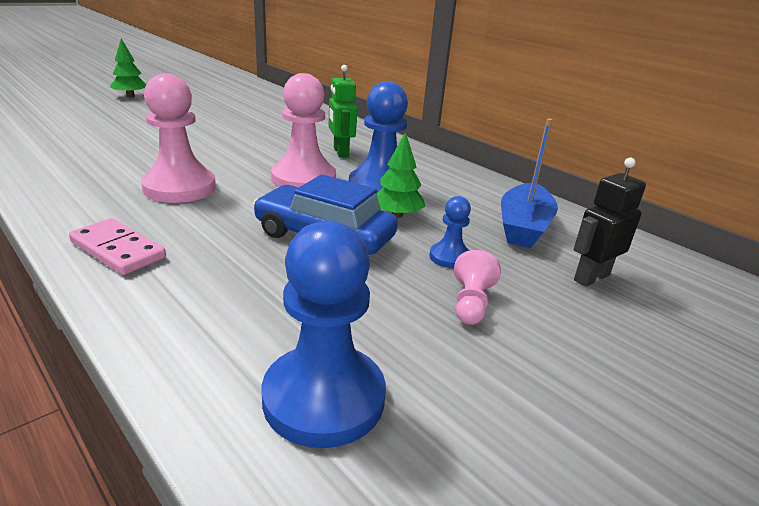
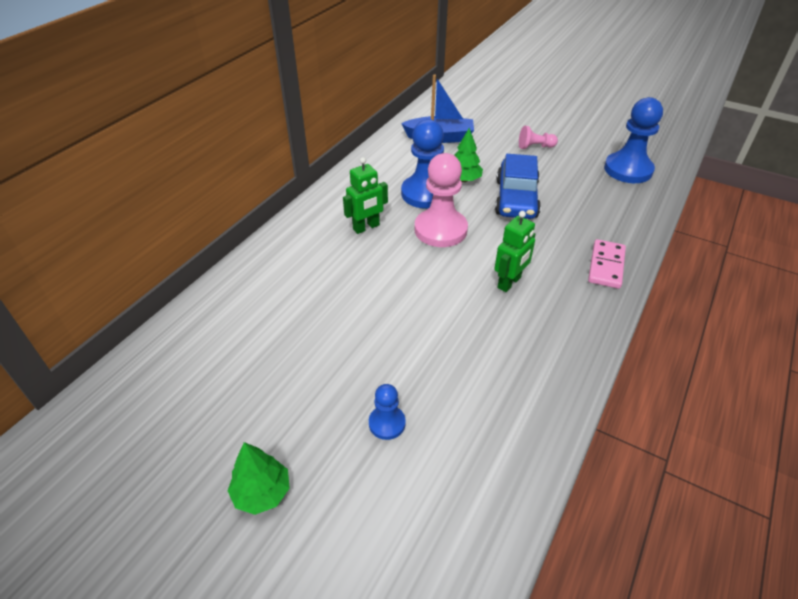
camera: 105 degrees left, 15 degrees up
(180, 188) = (509, 283): pink pawn -> green robot
(449, 257) = (498, 156): blue pawn -> blue pawn (387, 423)
(591, 277) = (480, 119): black robot -> none

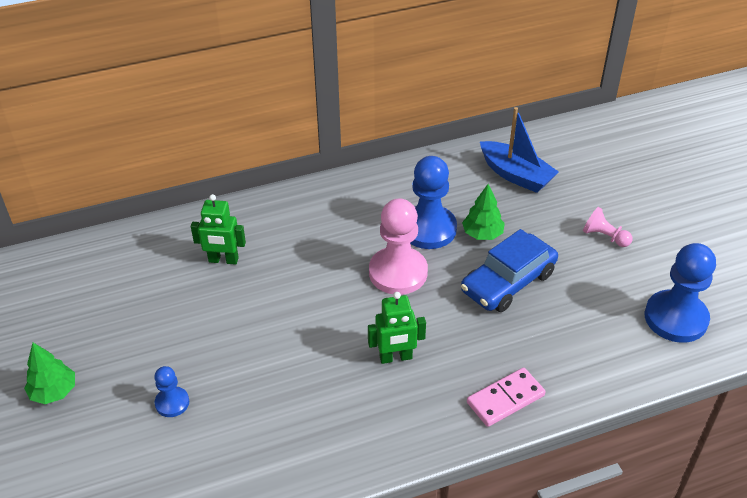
camera: 40 degrees right, 0 degrees up
(366, 227) = (338, 234): green robot -> green robot (223, 260)

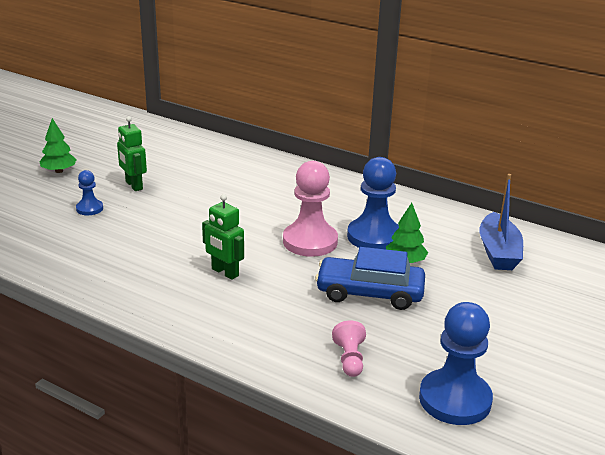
camera: 50 degrees right, 15 degrees down
(223, 260) = (230, 176): green robot -> green robot (133, 185)
(505, 399) = (242, 337): pink domino -> none
(604, 236) = (497, 322): pink pawn -> pink pawn (349, 359)

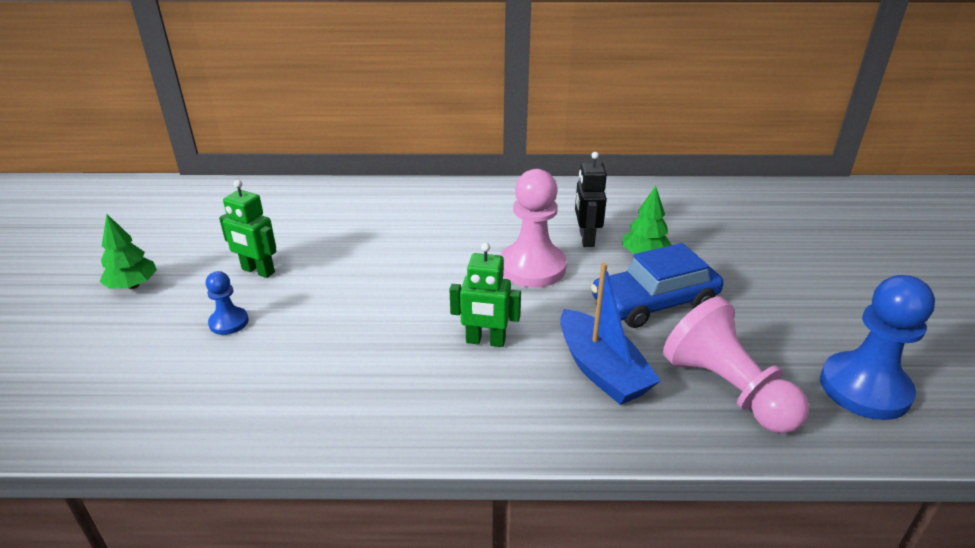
camera: 30 degrees left, 5 degrees up
(349, 359) = (727, 390): pink pawn -> pink pawn, size x1.98
(374, 237) = (586, 239): blue pawn -> black robot
(498, 252) = (707, 214): blue boat -> blue boat (601, 370)

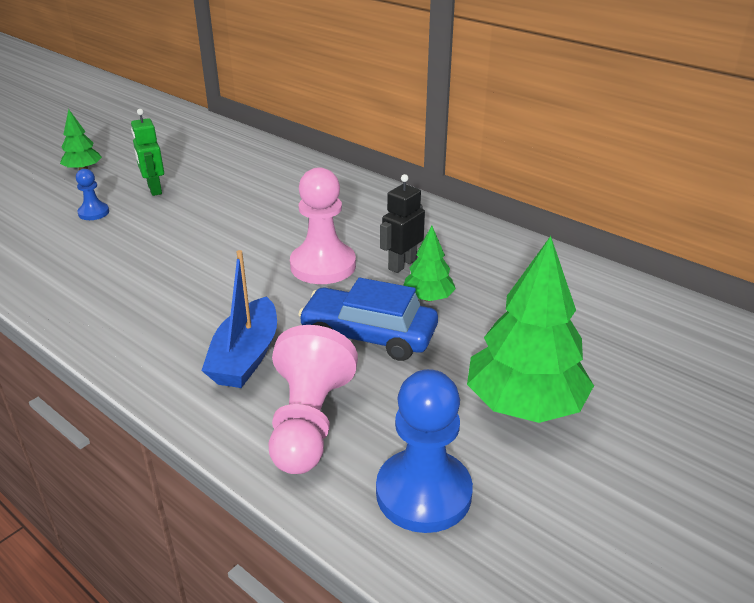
camera: 40 degrees right, 0 degrees up
(485, 341) = (207, 297): green robot -> none
(813, 295) = (524, 404): none -> green tree

